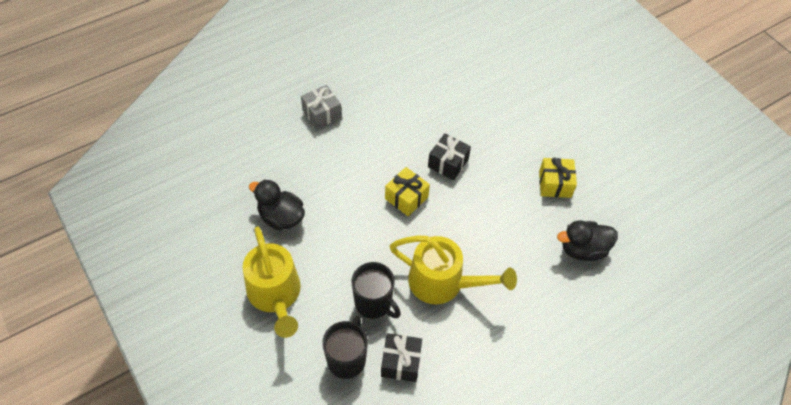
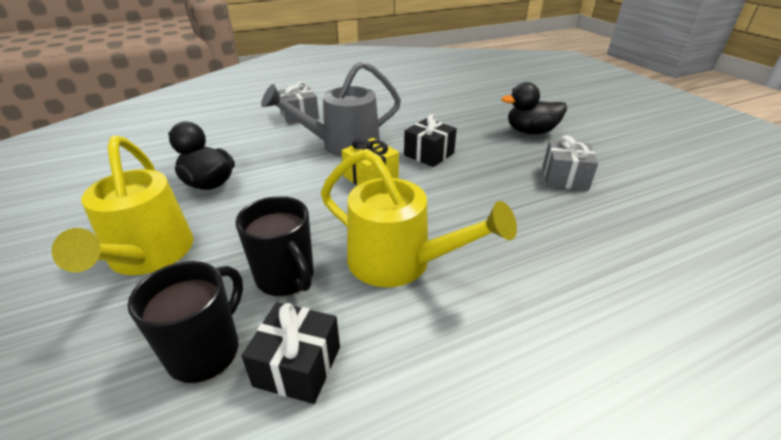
camera: 10 degrees right, 20 degrees down
(373, 157) = (342, 145): none -> grey watering can
(555, 184) = (565, 177): yellow gift -> grey gift
(583, 249) = (616, 241): black duck -> black duck (530, 132)

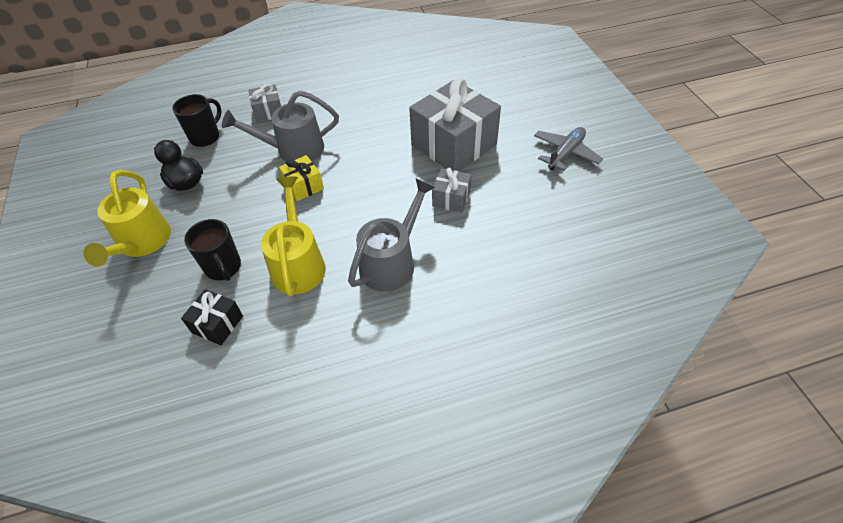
camera: 10 degrees right, 15 degrees up
(206, 351) = (170, 310): black mug -> black mug (205, 136)
(401, 262) = (298, 263): yellow watering can -> yellow watering can turned 135 degrees counterclockwise
(429, 154) = (357, 165): black gift -> none
(530, 132) = (454, 145): black duck -> grey gift
(537, 249) = (392, 261): none -> grey watering can
(659, 132) = (565, 153): none -> grey plane

